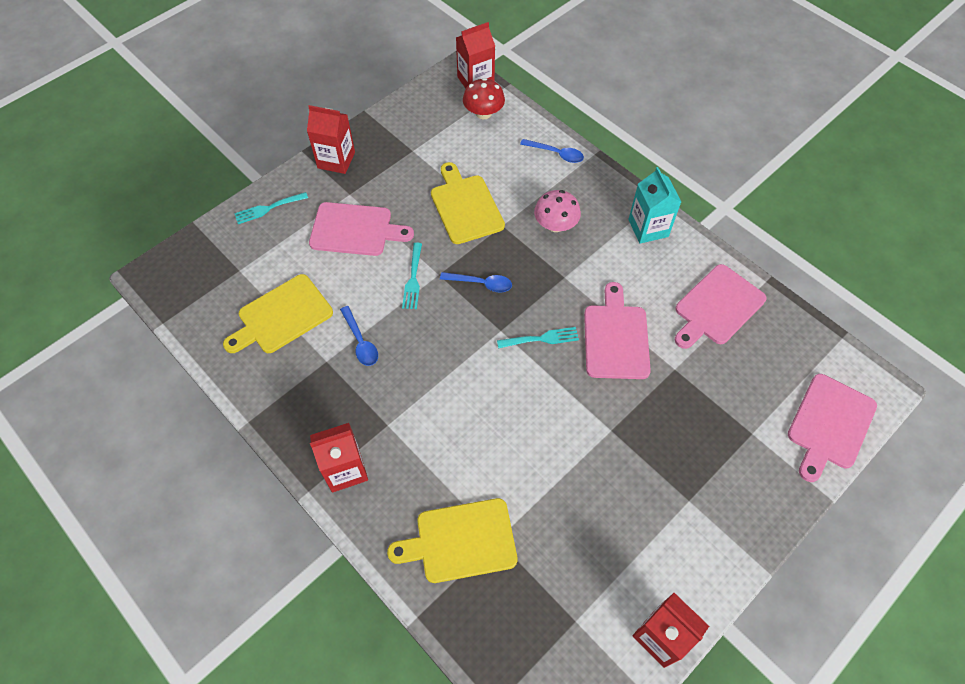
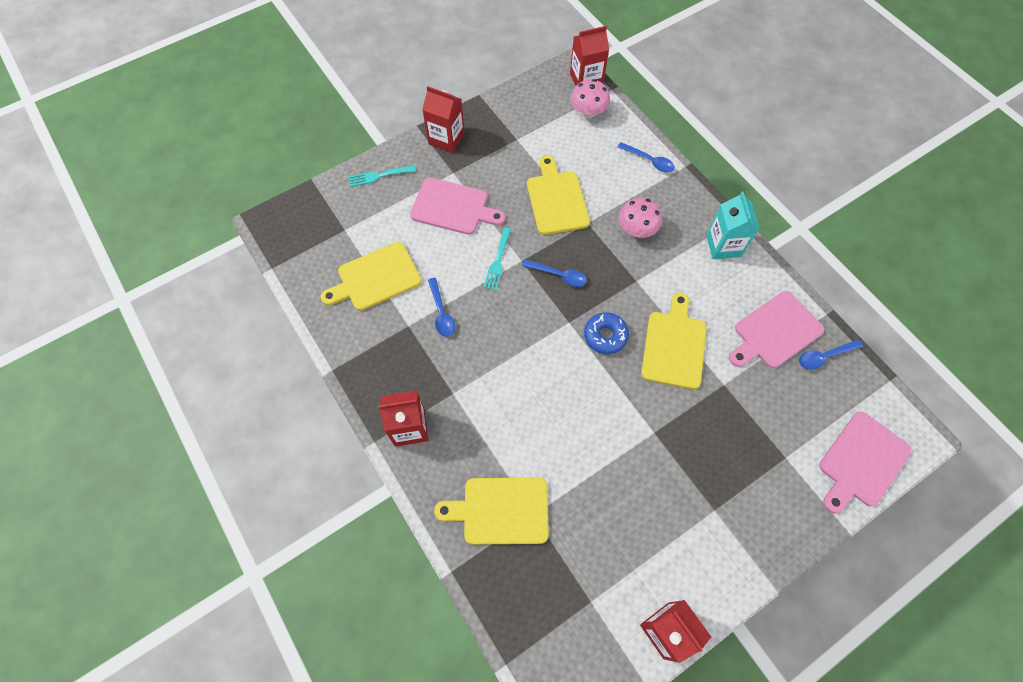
camera: 10 degrees right, 5 degrees up
(483, 113) = (588, 112): red mushroom -> pink mushroom
(541, 338) = (605, 336): turquoise fork -> blue donut
(615, 338) = (674, 346): pink cutting board -> yellow cutting board
(771, 324) = (824, 356): none -> blue spoon

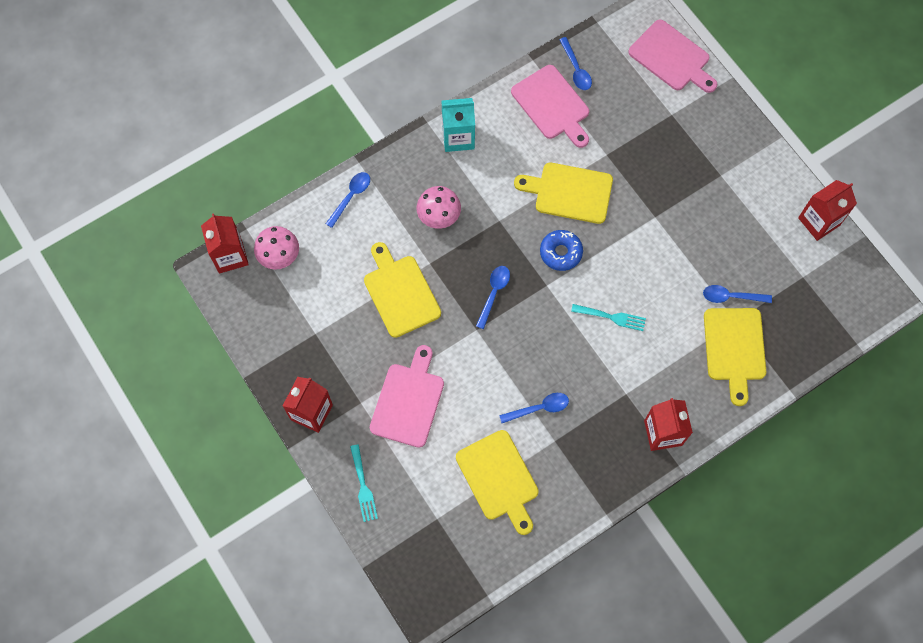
camera: 90 degrees left, 5 degrees up
(497, 261) = (478, 353): turquoise fork -> turquoise fork (612, 317)
(556, 200) = (400, 293): yellow cutting board -> yellow cutting board turned 75 degrees clockwise
(562, 511) = (731, 296): none -> blue spoon

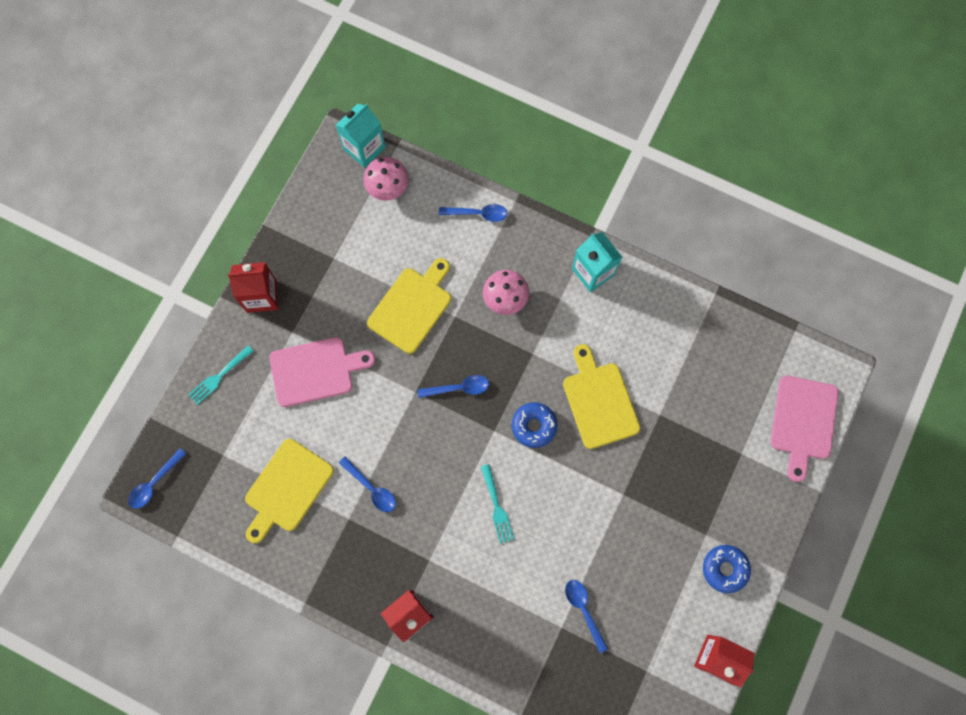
camera: 60 degrees right, 5 degrees up
(230, 256) = (364, 148): red carton -> turquoise carton
(552, 105) = (679, 337): pink cutting board -> none
(576, 69) = (731, 338): blue spoon -> blue spoon (154, 483)
(734, 348) = (532, 640): yellow cutting board -> none
(754, 177) = (725, 569): none -> blue donut

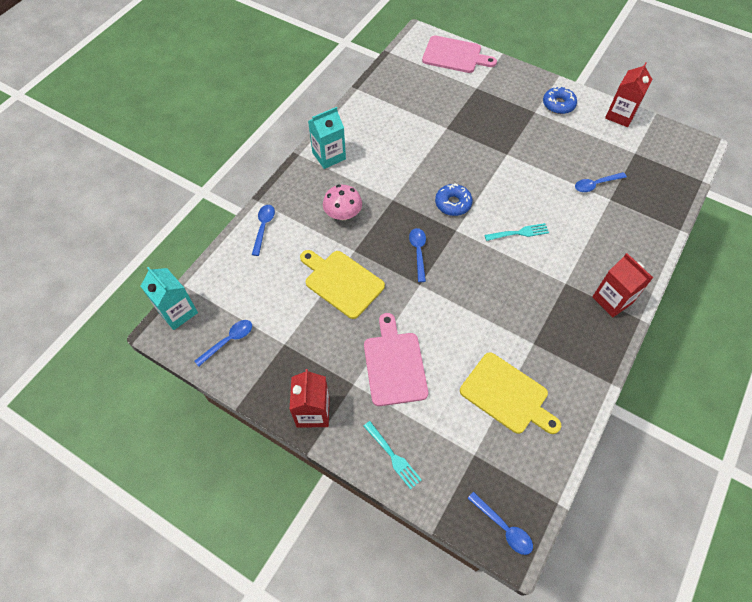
camera: 85 degrees left, 15 degrees down
(371, 488) = (505, 323): blue spoon -> blue spoon (229, 341)
(387, 187) = (222, 294): pink mushroom -> none
(599, 401) = (435, 161): yellow cutting board -> none

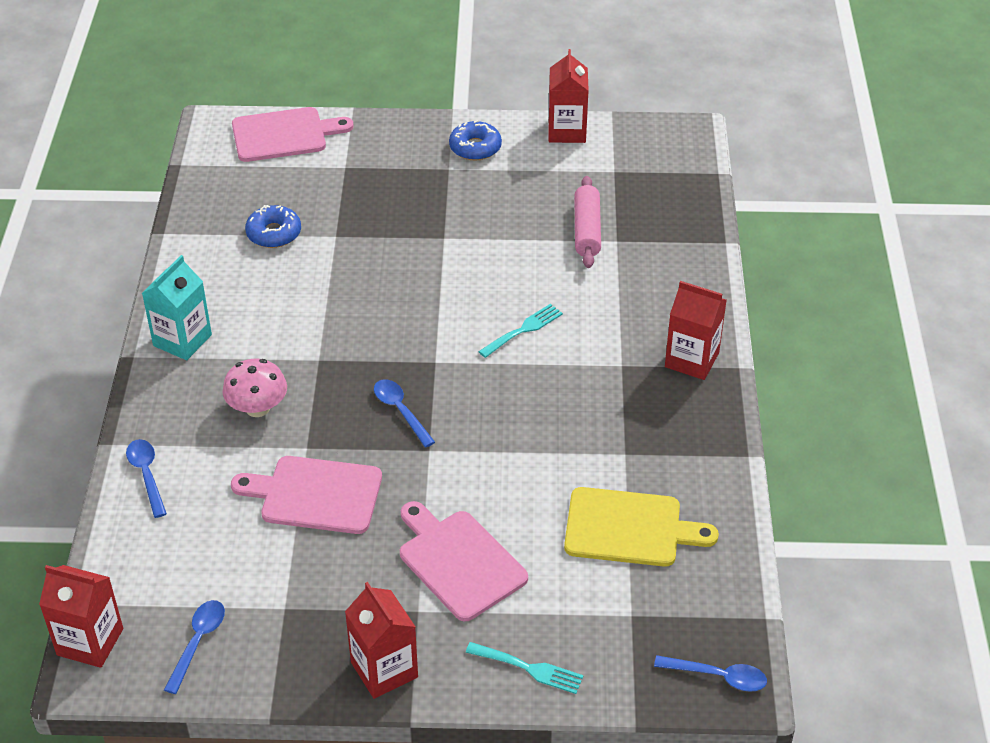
camera: 30 degrees left, 15 degrees down
(178, 312) = (90, 642): turquoise carton -> red carton
(341, 282) = (315, 495): yellow cutting board -> pink cutting board
(453, 203) = (409, 330): blue donut -> blue donut (274, 233)
(595, 184) = (587, 230): blue spoon -> pink rolling pin

